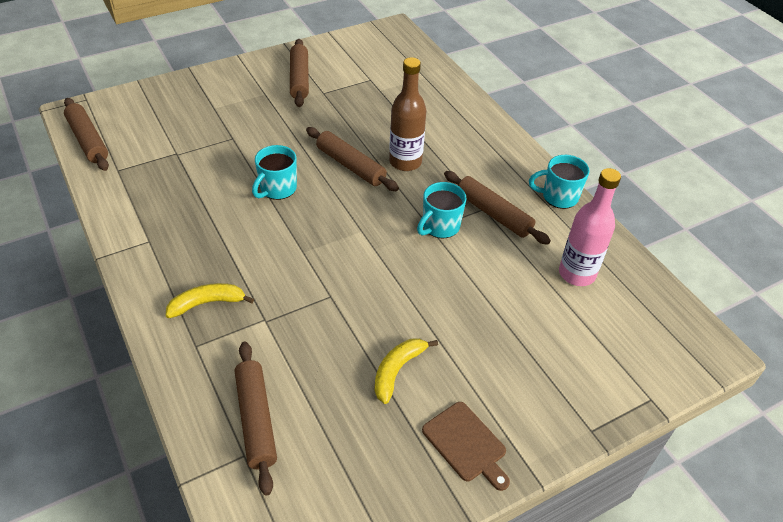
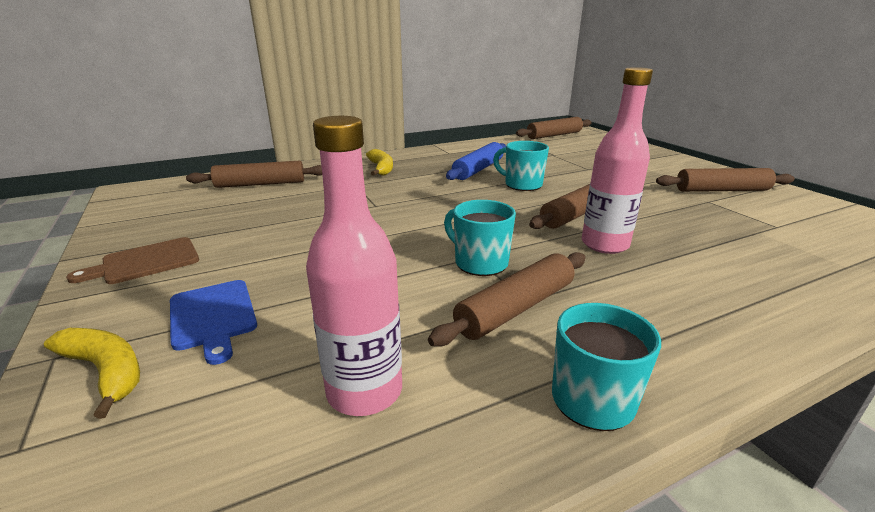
camera: 95 degrees right, 20 degrees down
(223, 217) = (478, 169): none -> blue rolling pin
(398, 370) = (266, 232): yellow banana -> yellow banana (106, 372)
(405, 162) = (604, 244): brown bottle -> pink bottle
(533, 361) = (213, 317): none -> blue cutting board

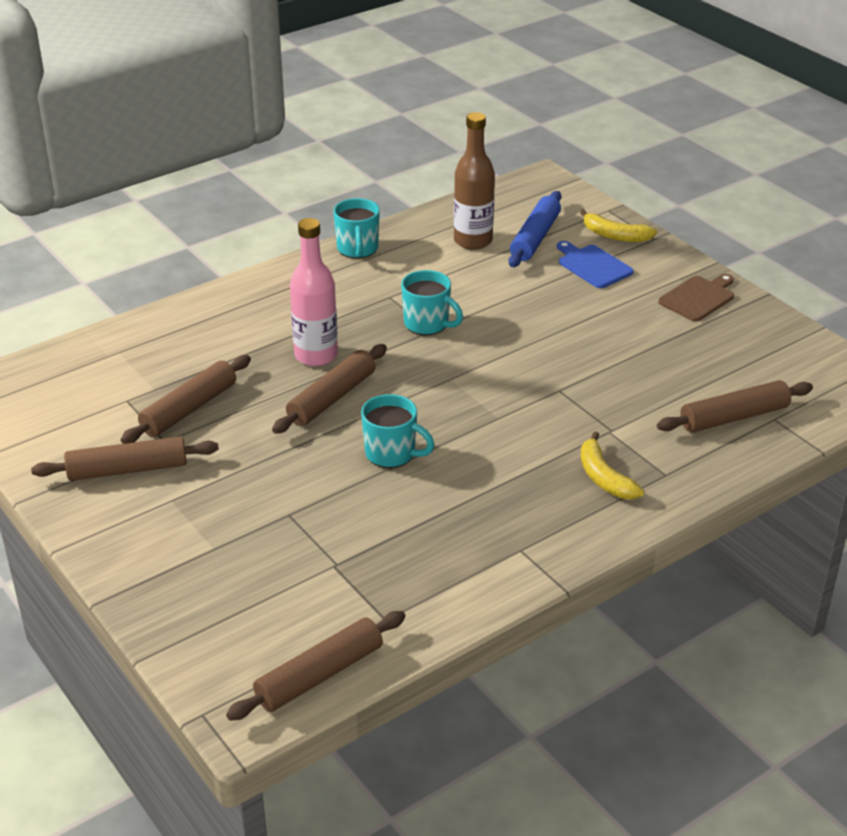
camera: 170 degrees right, 10 degrees up
(364, 391) = (473, 241): pink bottle -> brown bottle
(478, 169) = (457, 492): blue rolling pin -> blue rolling pin (534, 238)
(516, 308) = (396, 290): brown rolling pin -> brown rolling pin (189, 409)

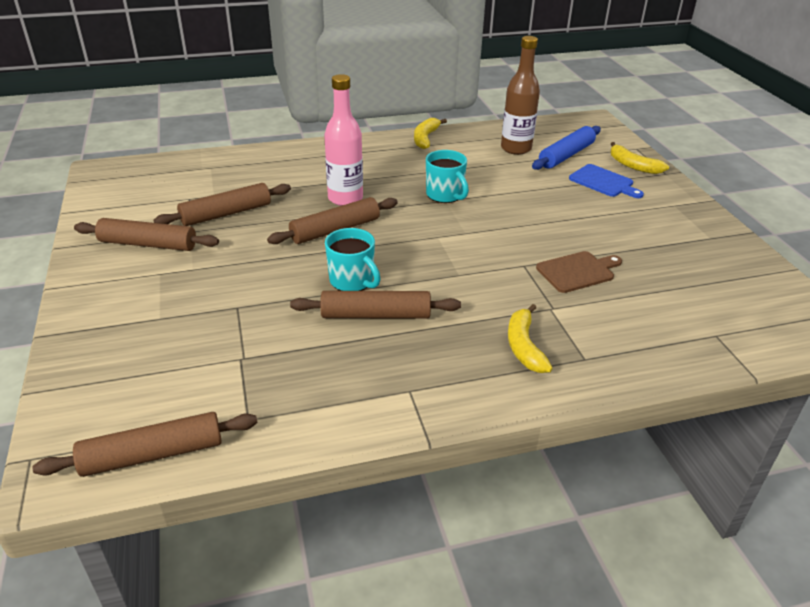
camera: 20 degrees right, 0 degrees up
(357, 249) = (425, 138): turquoise mug -> yellow banana
(593, 265) = (603, 182): blue cutting board -> blue cutting board turned 150 degrees clockwise
(698, 298) = (685, 222): brown cutting board -> brown cutting board (578, 271)
(734, 417) = (676, 325): brown rolling pin -> brown rolling pin (376, 315)

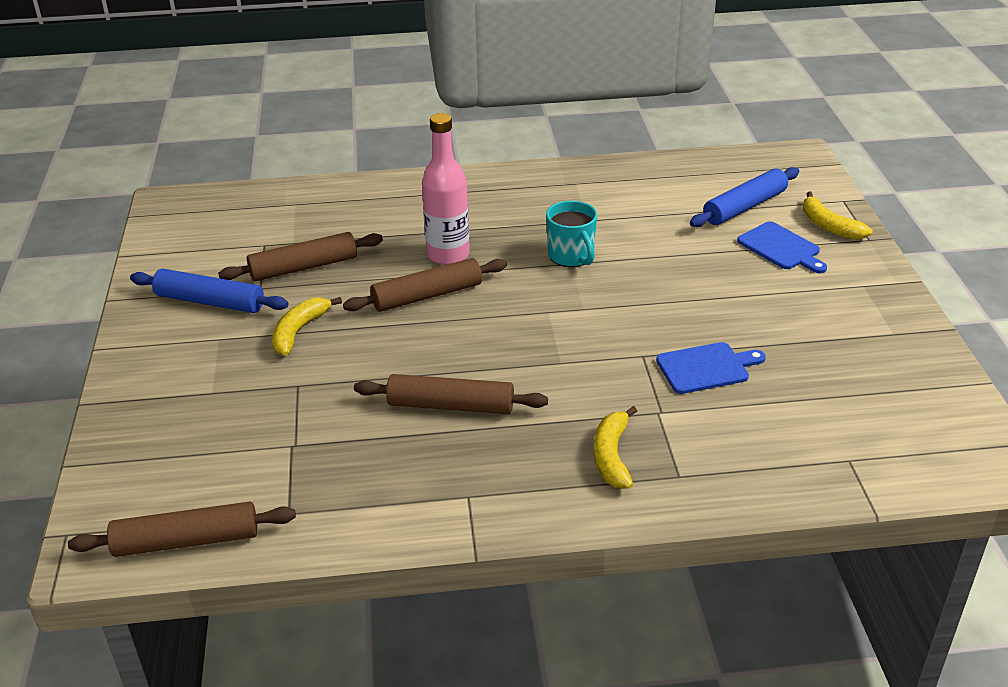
camera: 10 degrees right, 0 degrees up
(148, 244) = (210, 301): brown rolling pin -> blue rolling pin
(352, 281) = (433, 362): turquoise mug -> none
(425, 138) = (568, 174): yellow banana -> yellow banana (299, 331)
(516, 148) = (681, 194): brown bottle -> none
(578, 271) = (706, 368): brown cutting board -> blue cutting board

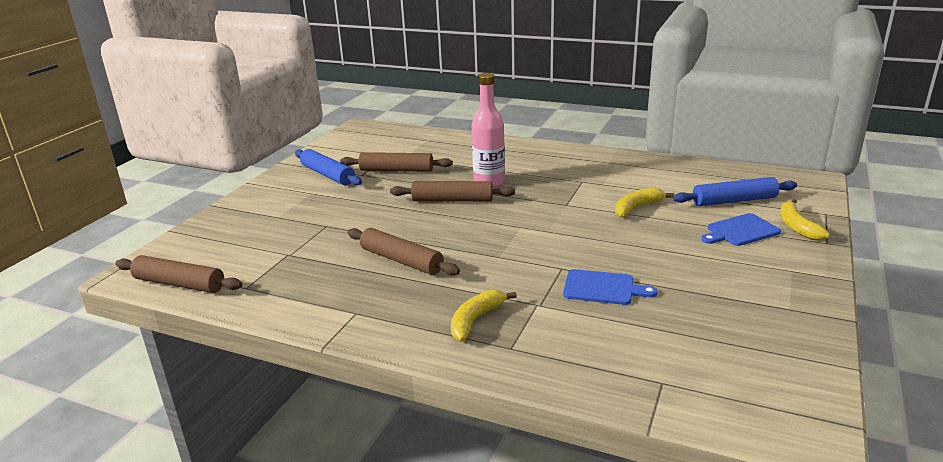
camera: 30 degrees right, 10 degrees down
(299, 331) = (358, 200): yellow banana -> yellow banana (637, 208)
(571, 256) = (570, 201): turquoise mug -> none
(781, 248) = (740, 231): blue cutting board -> blue cutting board turned 75 degrees clockwise

